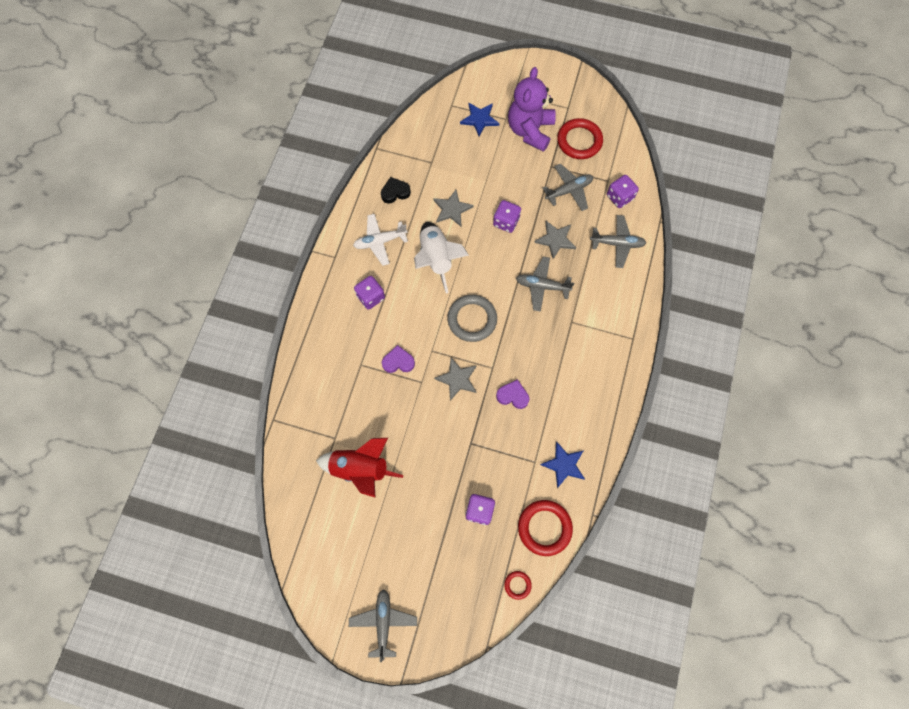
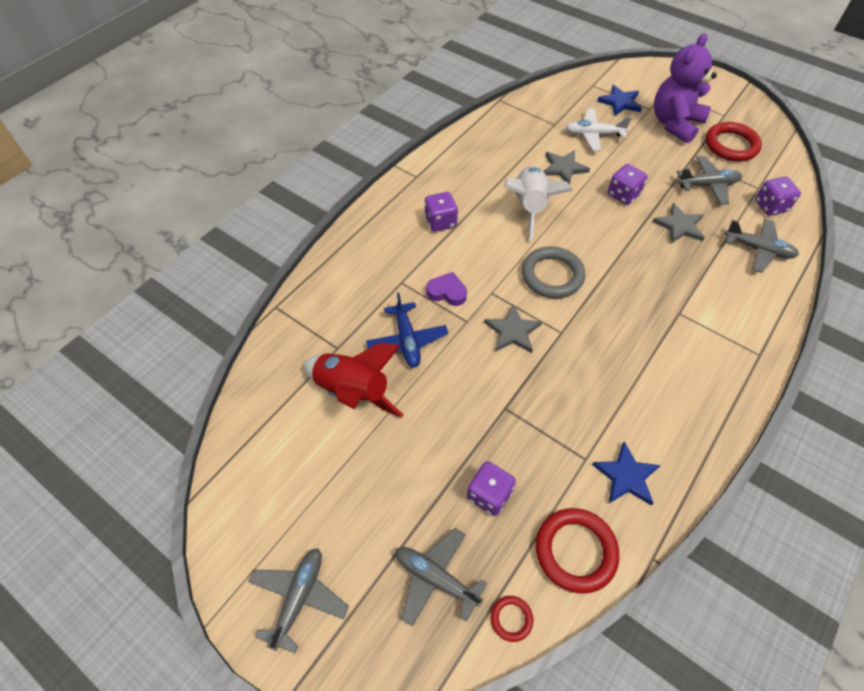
camera: 20 degrees right, 15 degrees down
(380, 241) = (471, 176): white plane -> white plane (593, 135)
(383, 414) = (407, 340): none -> blue plane
(395, 192) = (505, 139): black heart -> none
(513, 396) = (578, 371): purple heart -> none
(542, 286) = (650, 266): grey plane -> grey plane (436, 578)

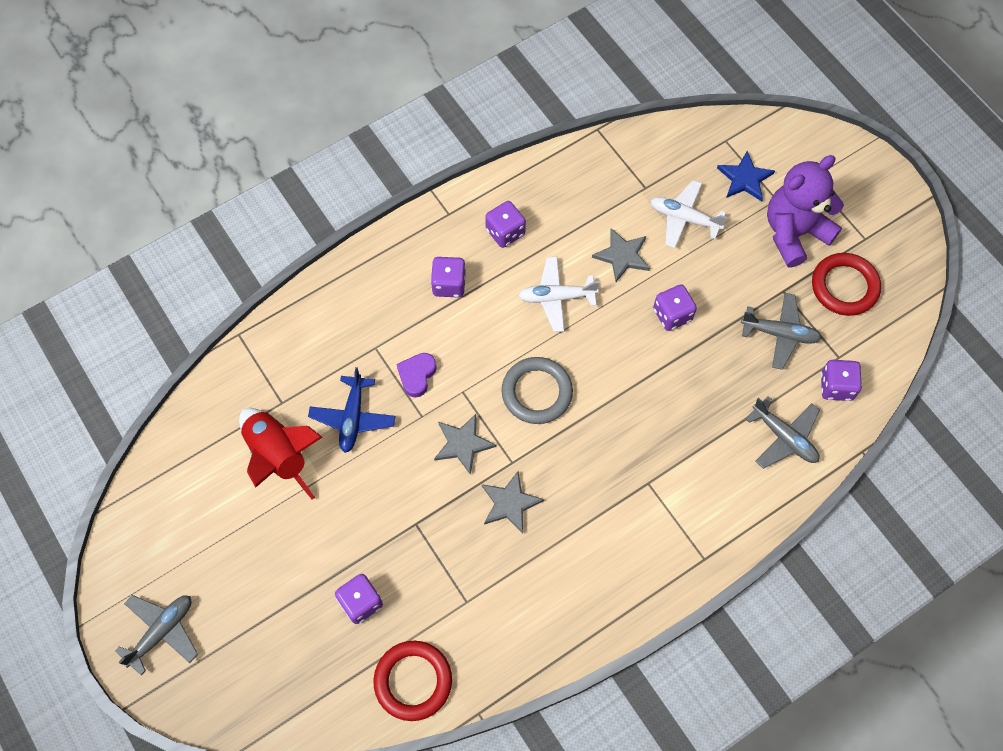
camera: 20 degrees right, 10 degrees up
(436, 578) = (281, 658): grey plane -> none
(447, 292) = (417, 375): purple heart -> purple heart turned 105 degrees counterclockwise
(466, 177) = (505, 232): none -> purple dice
(511, 619) = (329, 716): red ring -> none
(530, 207) = (556, 297): white rocket -> white plane
(626, 476) = (496, 632): blue star -> none
(679, 226) = (713, 377): grey star -> grey star (510, 503)

